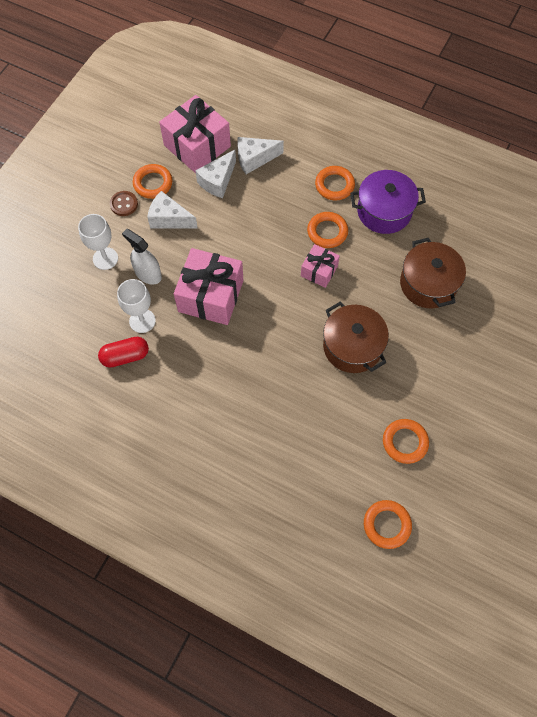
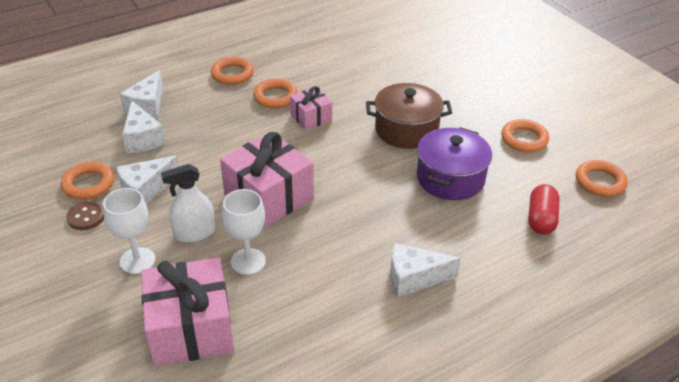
camera: 60 degrees left, 25 degrees down
(125, 356) = (280, 294): red capsule -> red capsule (541, 219)
(188, 431) = (414, 278): none -> white cheese
(197, 146) = (85, 136): pink gift -> pink gift (191, 328)
(384, 211) = (288, 60): purple pot -> purple pot (450, 178)
(428, 284) = (381, 67): brown pot -> none

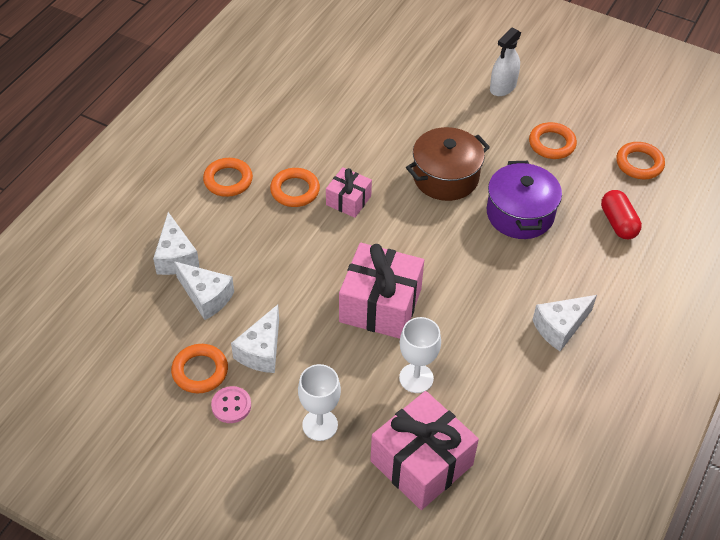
camera: 30 degrees left, 10 degrees up
(86, 217) = (231, 405): brown button -> pink button
(194, 233) = (346, 373): white spray bottle -> white spray bottle (503, 87)

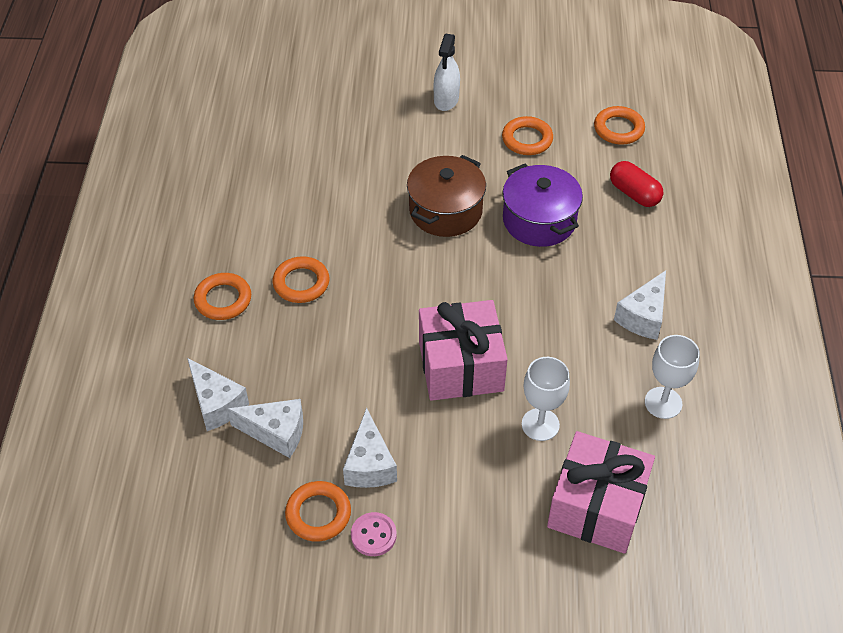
camera: 25 degrees left, 0 degrees up
(320, 425) = (475, 514): white goblet -> white goblet (663, 403)
(348, 200) = (363, 272): pink gift -> none

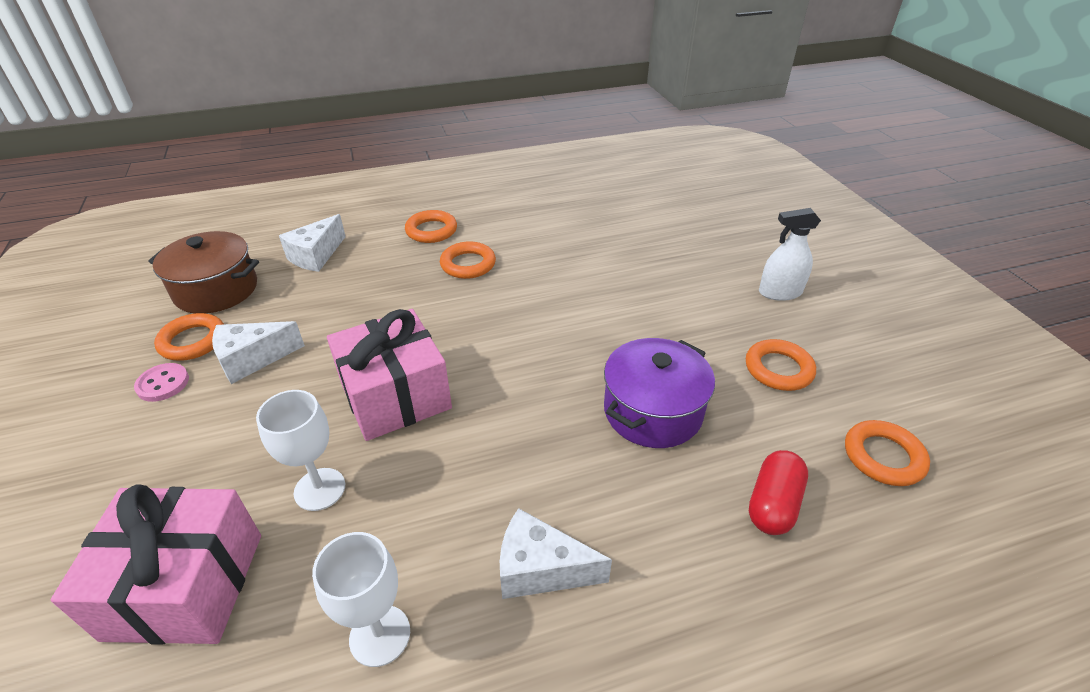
camera: 70 degrees right, 10 degrees down
(276, 433) = (288, 293): white cheese -> none
(445, 211) = (615, 330): brown pot -> brown pot (216, 290)

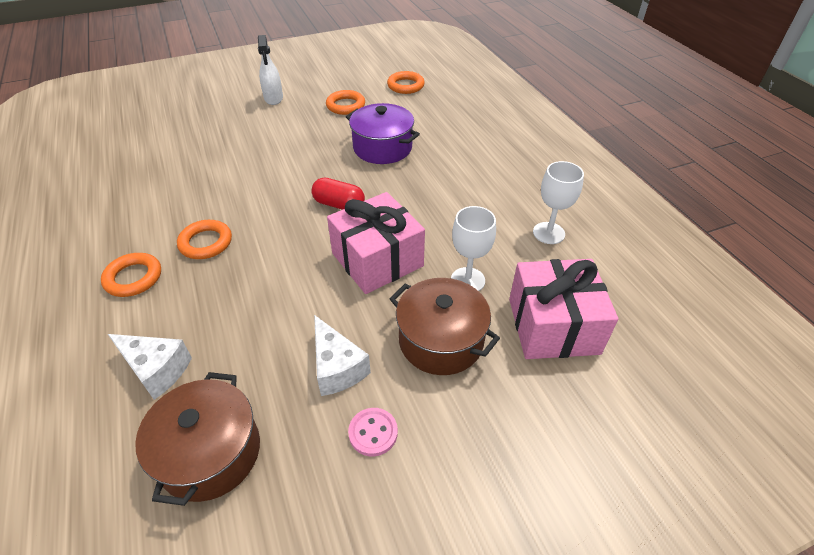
camera: 95 degrees left, 5 degrees up
(193, 341) = (307, 435): orange ring -> none
(236, 447) = (441, 340): none -> brown pot
(540, 569) = (495, 183): white cheese -> none
(773, 504) = (439, 116): red capsule -> red capsule (339, 205)

